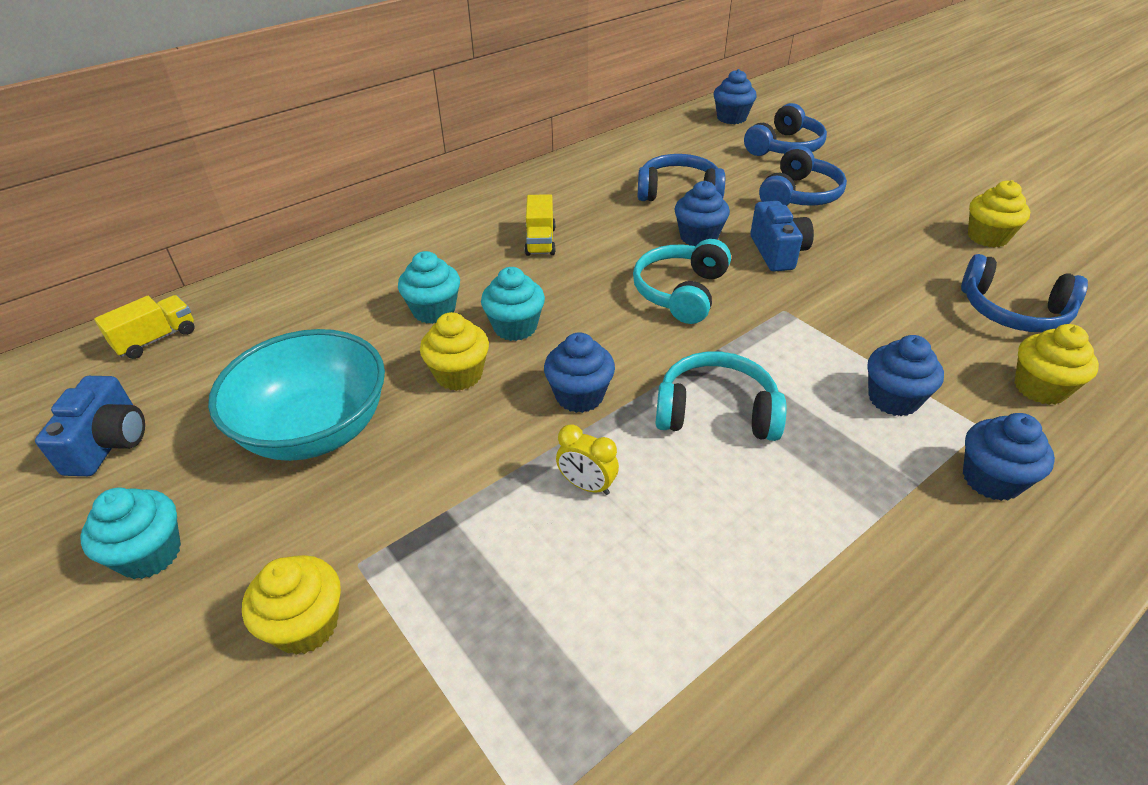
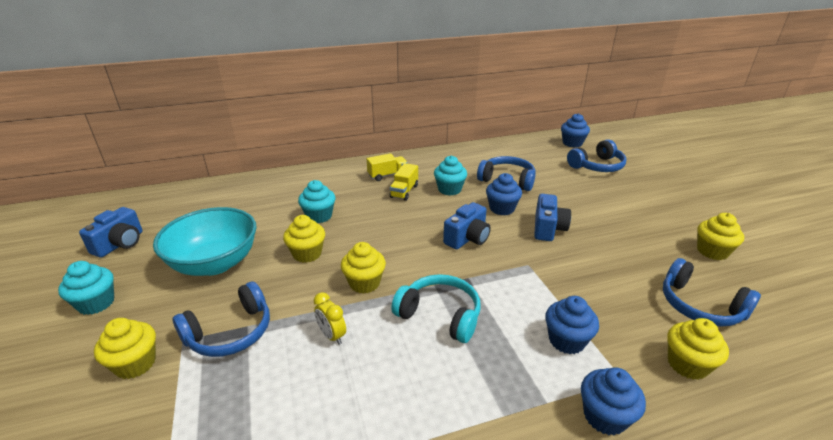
camera: 20 degrees right, 10 degrees down
(156, 339) = (177, 199): yellow truck -> yellow truck (387, 175)
(515, 327) = (356, 235): turquoise cupcake -> turquoise cupcake (449, 189)
(579, 396) = (364, 283): blue cupcake -> yellow cupcake
(680, 292) = (467, 238): turquoise headphones -> blue camera
(799, 195) = (587, 197): blue headphones -> blue headphones (230, 332)

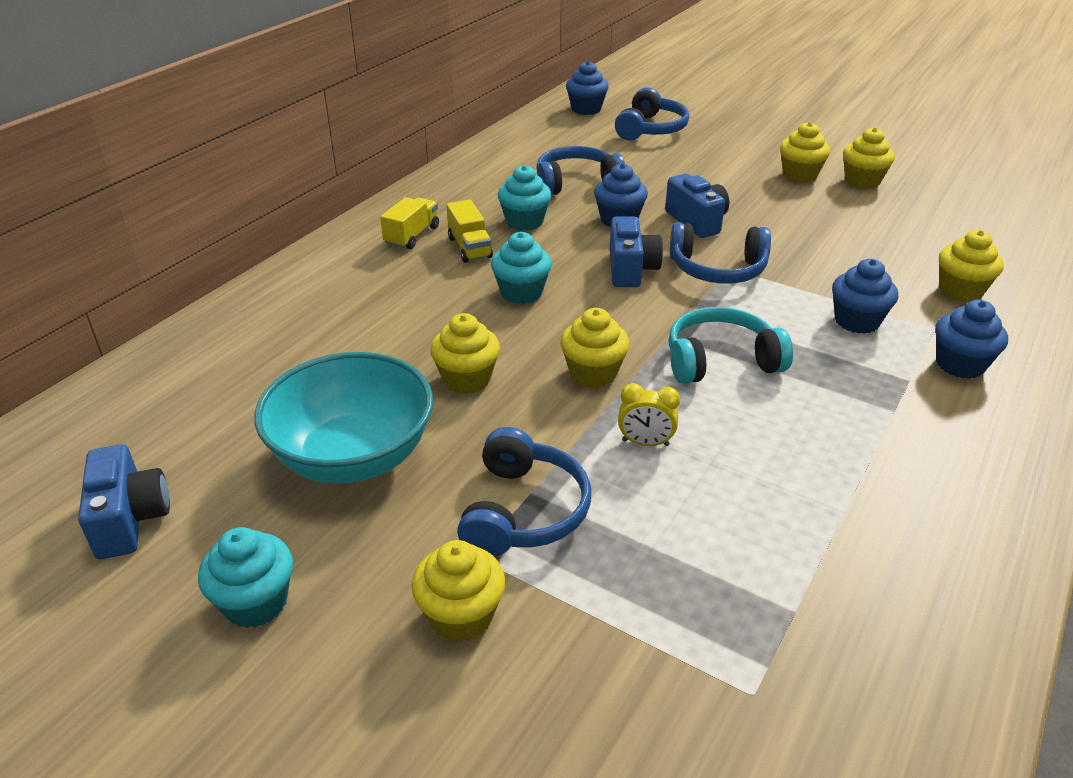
camera: 40 degrees left, 5 degrees up
(319, 216) = (403, 328): turquoise cupcake -> turquoise cupcake (521, 292)
(665, 229) = (799, 175): none -> yellow cupcake
(700, 306) = (911, 236): blue headphones -> blue headphones (717, 269)

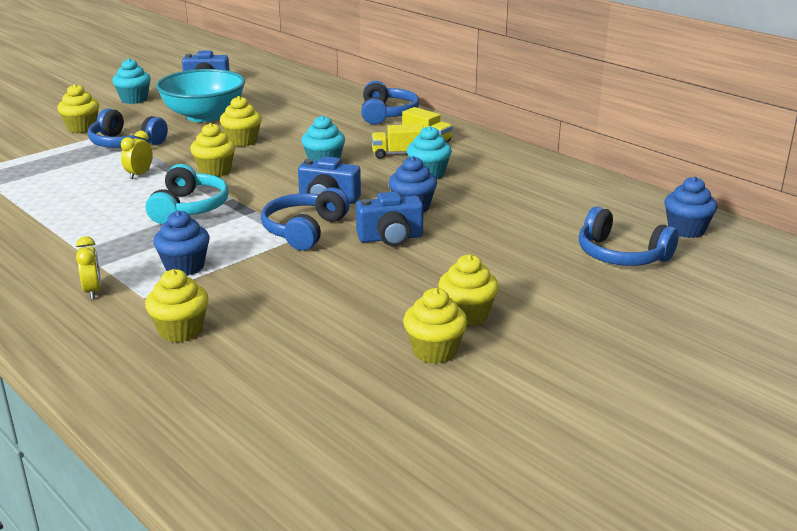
camera: 105 degrees right, 10 degrees down
(576, 183) = (493, 201): blue headphones -> blue headphones (387, 114)
(960, 364) = (93, 291): blue cupcake -> yellow clock

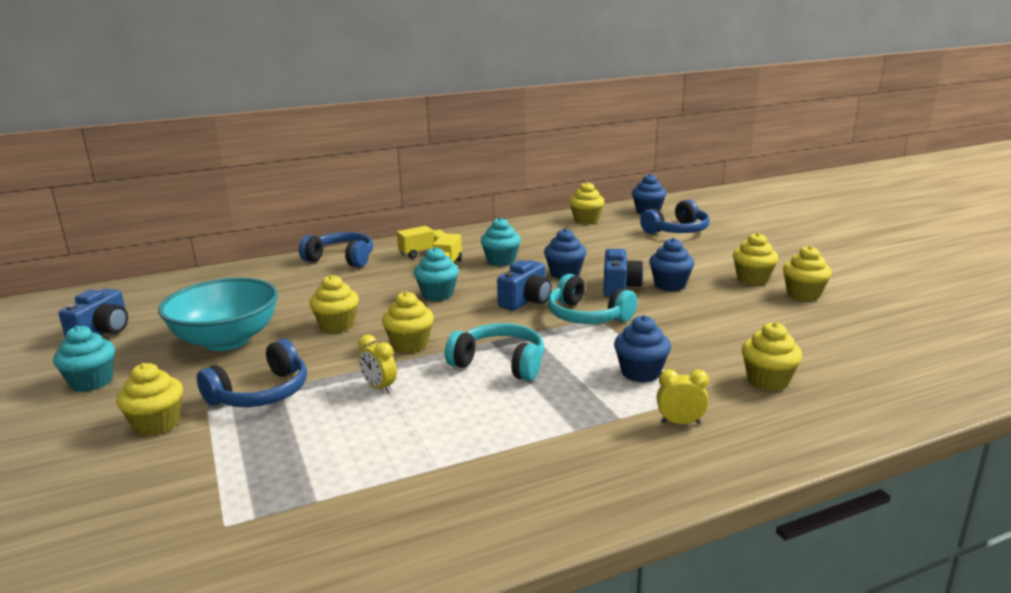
camera: 70 degrees left, 5 degrees down
(304, 230) = (587, 316): blue headphones -> turquoise headphones
(414, 264) = (670, 285): none -> blue cupcake
(606, 197) = (586, 220): none -> yellow cupcake

